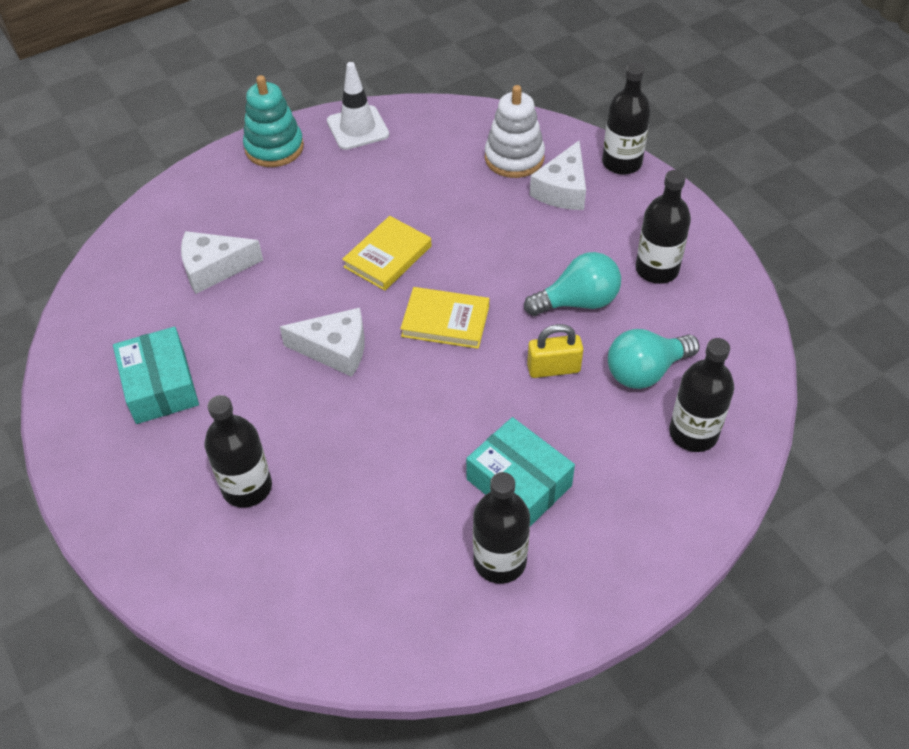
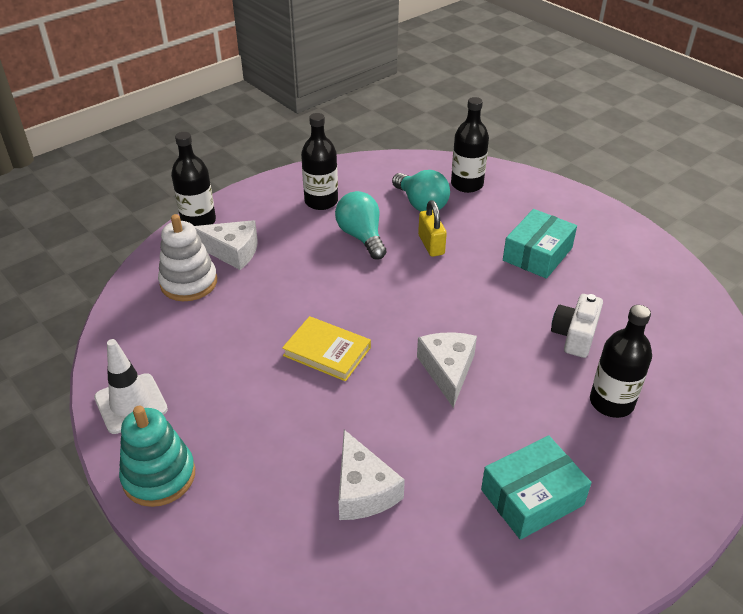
camera: 100 degrees left, 10 degrees down
(358, 482) = (575, 335): none -> white camera
(445, 321) = (398, 305): yellow book -> none
(500, 561) = (602, 258): black bottle -> none

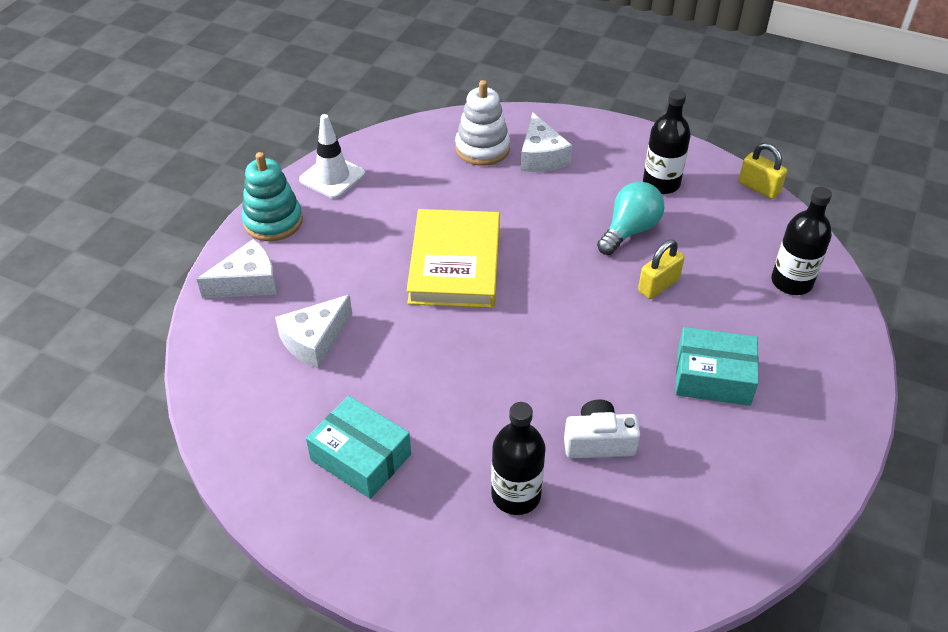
camera: 65 degrees right, 5 degrees up
(198, 221) = (565, 120): black bottle -> none
(327, 351) = (455, 263): yellow book -> yellow book, size x1.64
(363, 160) = (759, 188): none -> yellow padlock
(421, 204) = (721, 256): turquoise light bulb -> none
(447, 370) = (482, 353): white cheese -> white cheese (248, 282)

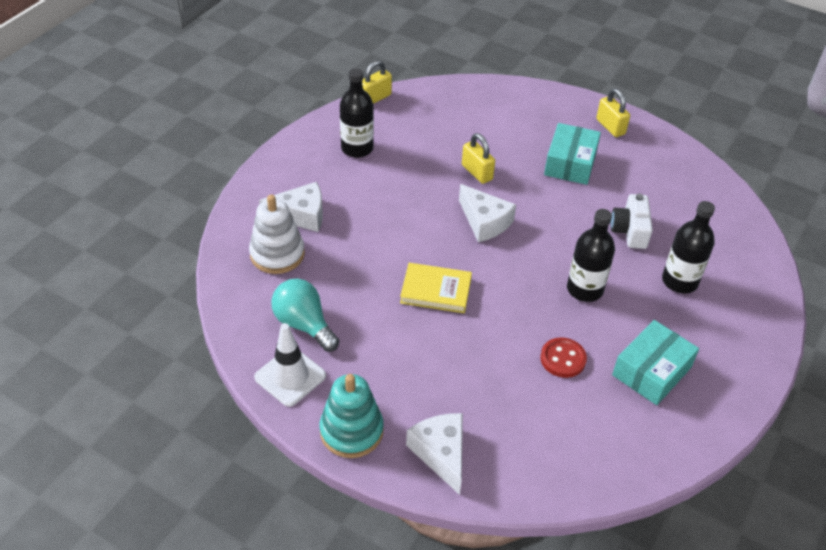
camera: 85 degrees left, 0 degrees up
(314, 340) = (523, 399): white cheese -> white cheese (484, 222)
(371, 373) = (563, 359): none -> red button
(455, 263) = (436, 291): yellow book -> yellow book, size x0.61
(629, 230) = (412, 177): turquoise light bulb -> turquoise light bulb (304, 324)
(791, 282) = (481, 106): black bottle -> black bottle (585, 289)
(814, 423) = (610, 127): none -> yellow padlock

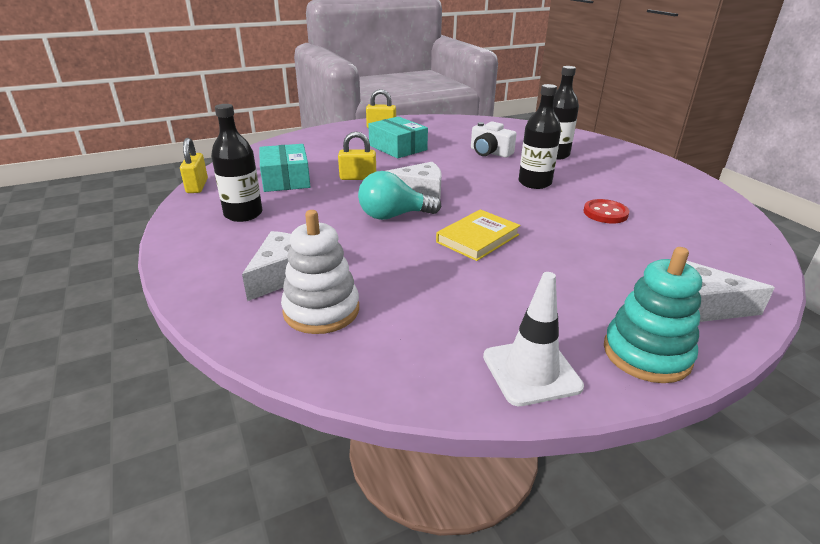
camera: 55 degrees left, 15 degrees down
(304, 324) = (453, 330): turquoise light bulb -> turquoise light bulb (393, 216)
(651, 371) = (638, 188): turquoise box -> turquoise box (285, 179)

